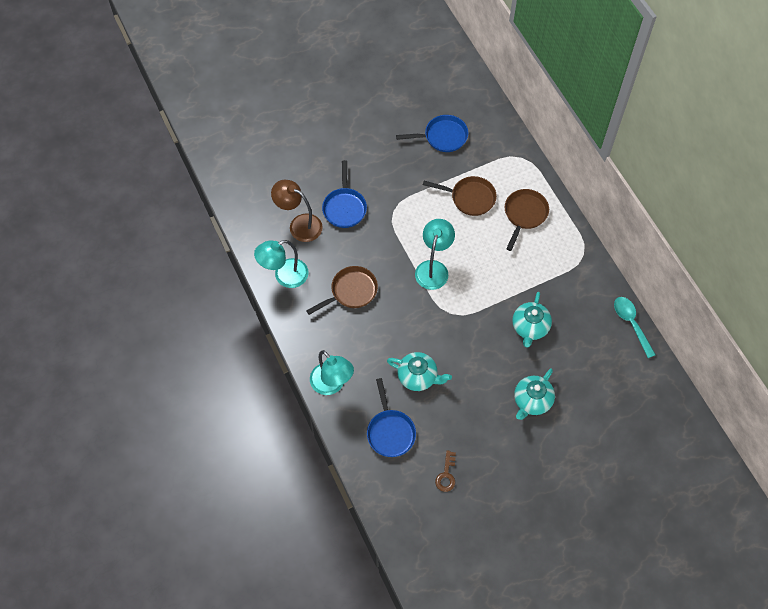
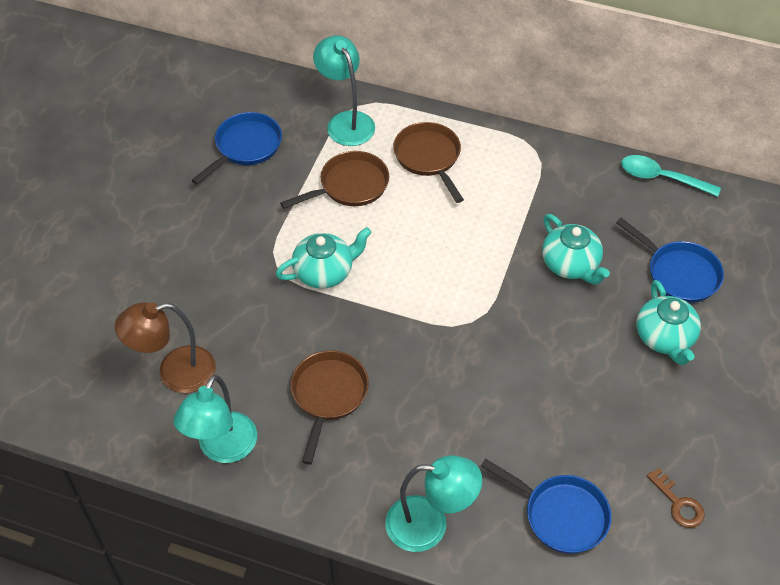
camera: 45 degrees left, 10 degrees down
(344, 207) = (211, 308): blue pan -> blue pan (679, 273)
(418, 376) = (517, 422): turquoise teapot -> turquoise teapot (324, 272)
(433, 268) = (395, 290): turquoise lamp -> turquoise lamp (346, 121)

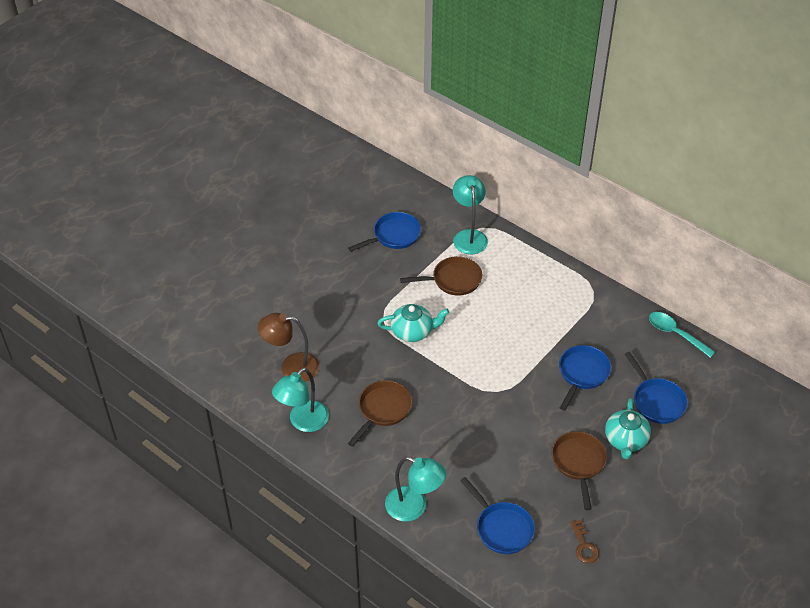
camera: 20 degrees right, 5 degrees down
(429, 158) = (515, 276): brown pan -> brown pan (578, 463)
(571, 264) = (582, 374): turquoise teapot -> blue pan

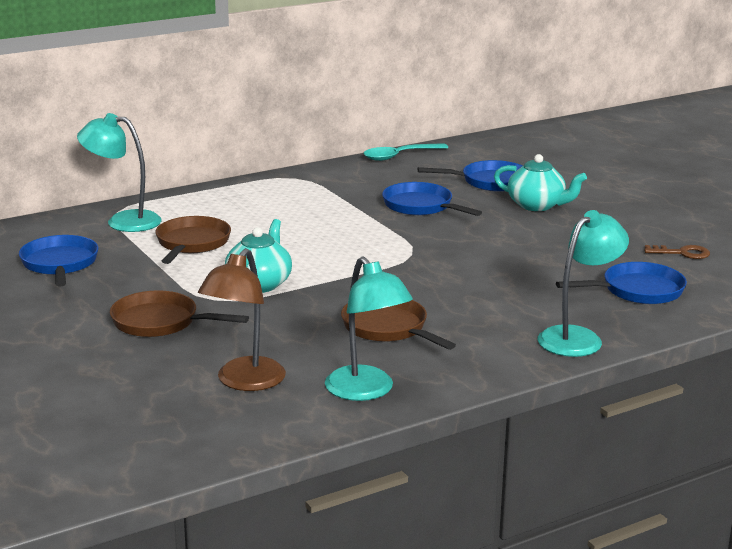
camera: 70 degrees left, 25 degrees down
(578, 463) = (557, 233): brown pan -> brown pan (160, 322)

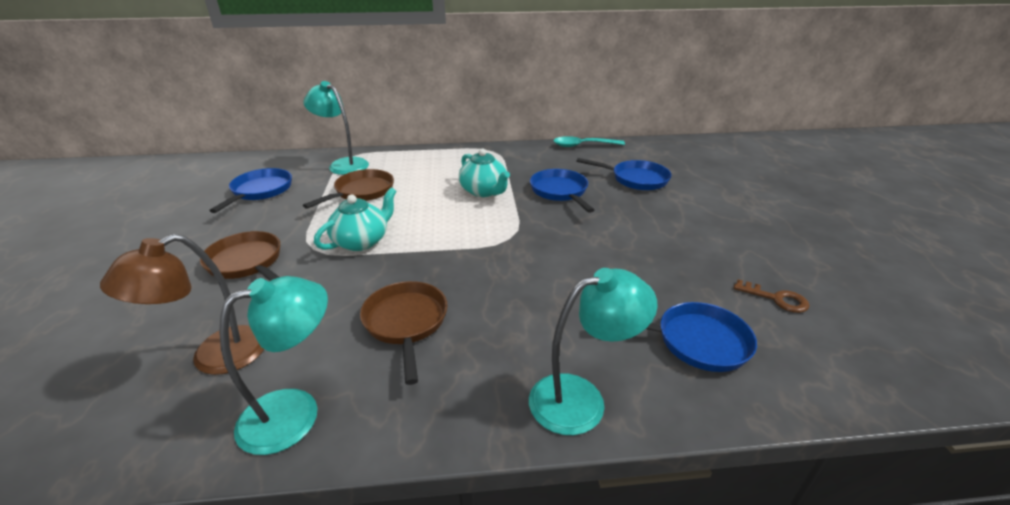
camera: 25 degrees right, 10 degrees up
(366, 391) = (295, 412): turquoise lamp -> turquoise lamp turned 120 degrees counterclockwise
(537, 205) = (659, 209): turquoise teapot -> turquoise teapot (484, 191)

